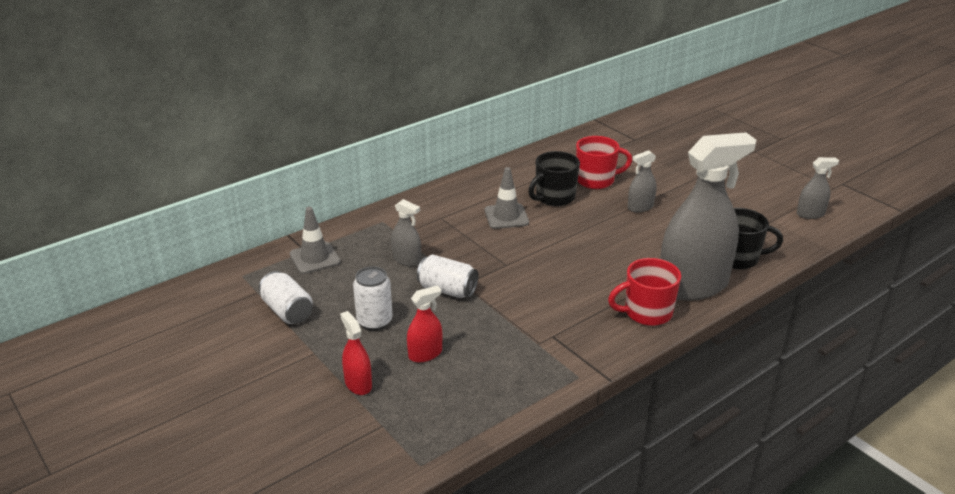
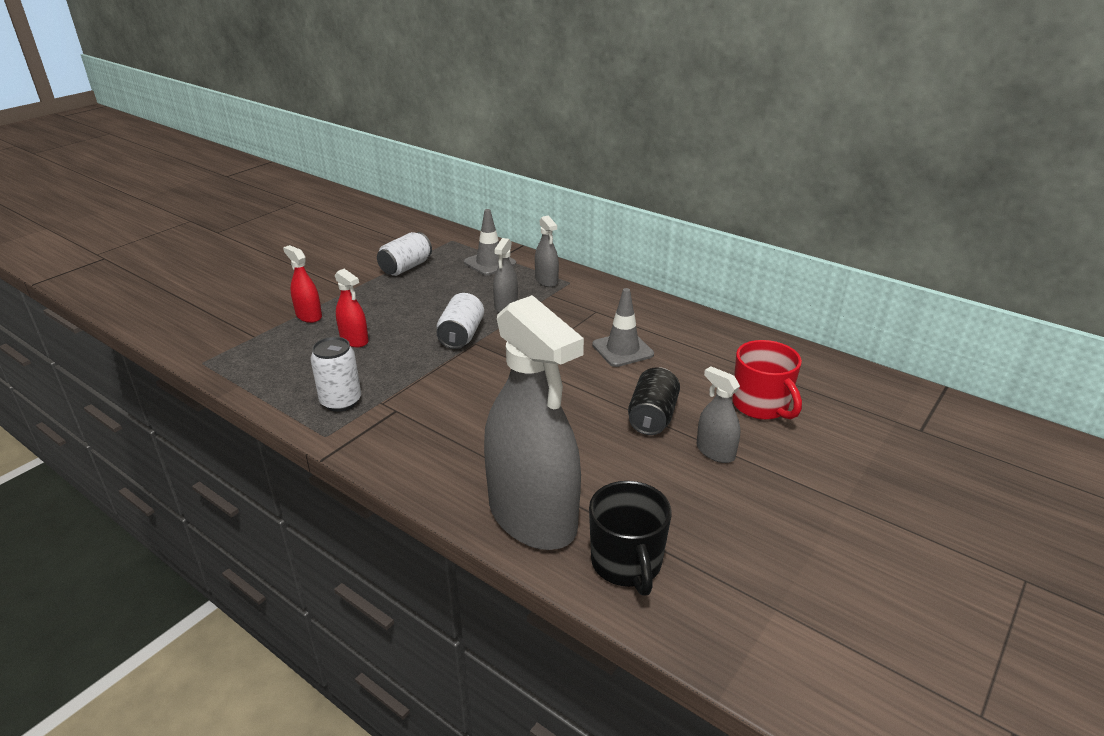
camera: 75 degrees right, 0 degrees up
(358, 384) = (309, 316): red spray bottle -> red spray bottle turned 90 degrees counterclockwise
(374, 321) = (400, 307): white can -> white can (341, 401)
(554, 197) = (689, 377): black mug -> none
(596, 221) = (652, 417): none -> black can
(646, 313) = (456, 477): red mug -> none
(810, 214) = (835, 668): grey spray bottle -> grey spray bottle (546, 281)

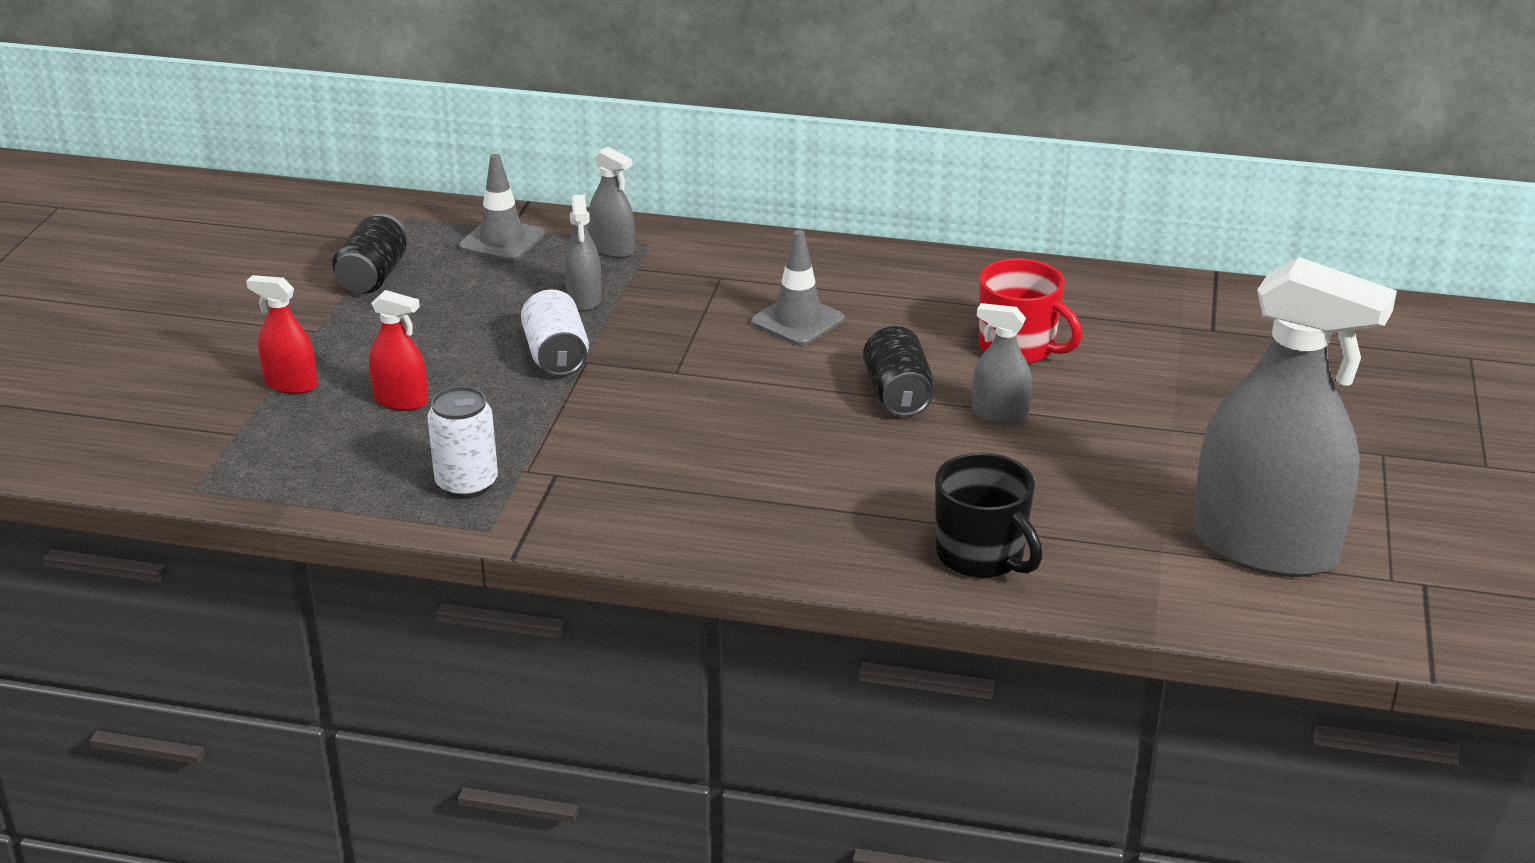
camera: 25 degrees left, 0 degrees up
(406, 267) = (373, 277): white can -> black can
(532, 516) = (839, 541): grey spray bottle -> grey spray bottle (1264, 547)

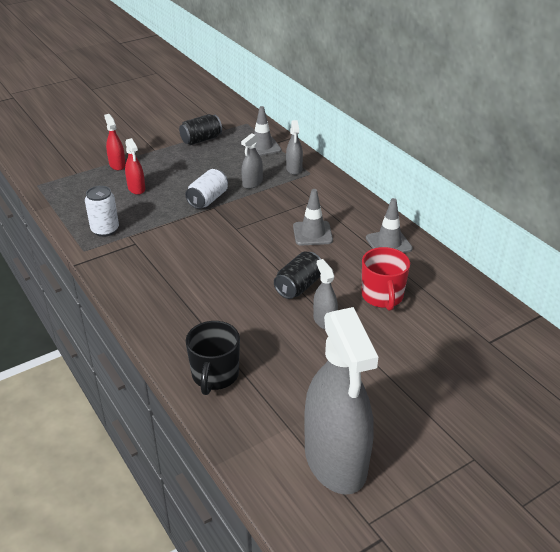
camera: 45 degrees right, 5 degrees up
(918, 281) = (388, 243): none -> grey traffic cone

